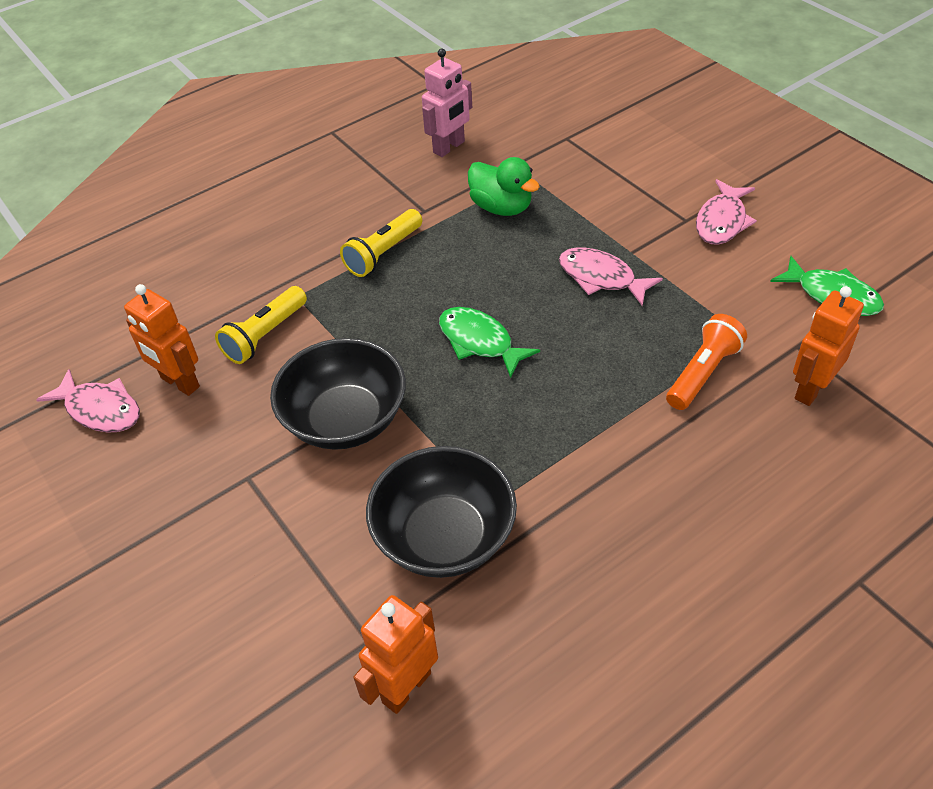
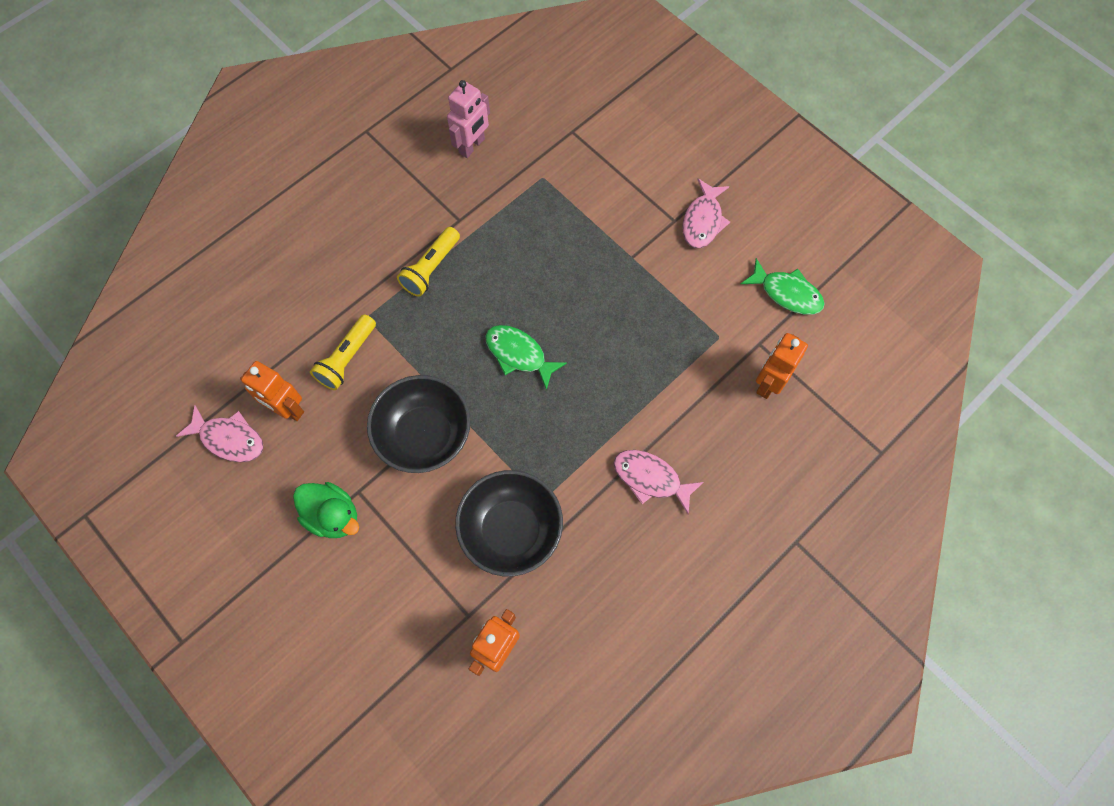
camera: 10 degrees left, 20 degrees up
(501, 207) = (523, 213): green duck -> green duck (333, 516)
(601, 278) = (609, 285): pink fish -> pink fish (651, 479)
(703, 373) = (690, 374): orange flashlight -> none

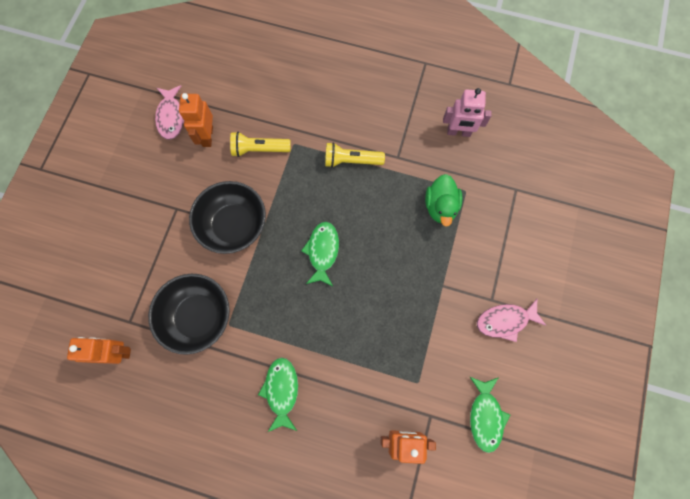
camera: 60 degrees right, 5 degrees up
(333, 516) = (153, 204): green duck -> green duck (440, 206)
(651, 479) = (281, 391): pink fish -> green fish

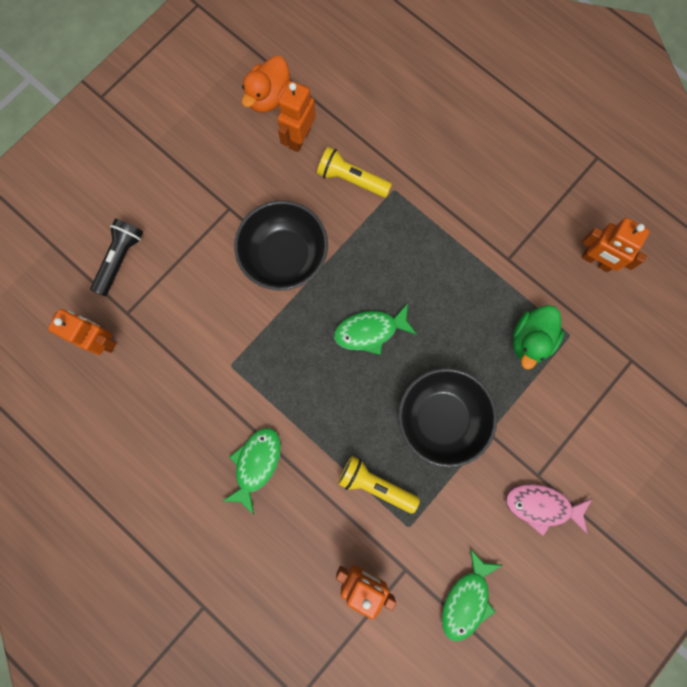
camera: 25 degrees right, 5 degrees up
(106, 283) = (120, 259): none -> black flashlight
(171, 117) = (269, 97): pink fish -> orange duck
(198, 316) = (201, 341): black bowl -> black bowl (441, 419)
(322, 251) = (370, 331): green fish -> green fish turned 135 degrees counterclockwise
(351, 160) = (451, 239): yellow flashlight -> yellow flashlight (375, 485)
(458, 132) = (596, 261): pink robot -> orange robot

